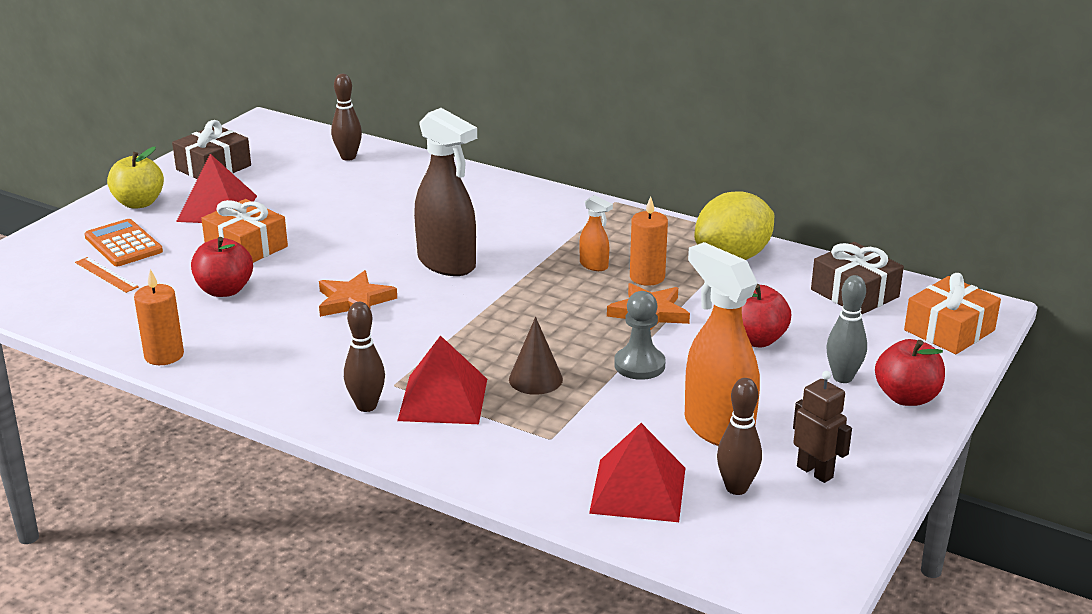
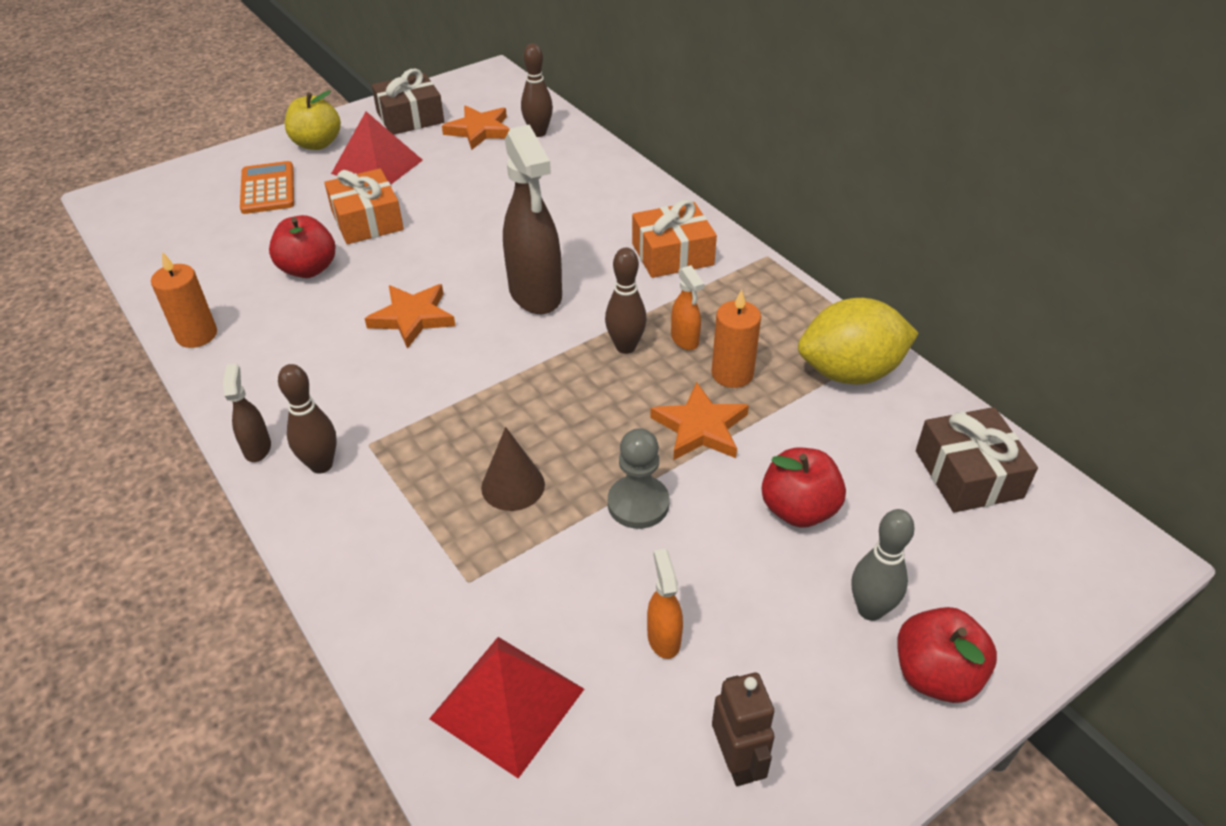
camera: 25 degrees right, 15 degrees up
(106, 274) = (226, 221): orange ruler -> none
(291, 165) = (479, 131): none -> orange star
(299, 410) = (257, 448): none -> brown spray bottle
(443, 399) = (400, 482): red pyramid -> none
(717, 428) = (663, 637): orange spray bottle -> orange spray bottle, size x0.47
(736, 488) = (622, 749): brown bowling pin -> brown bowling pin (625, 347)
(949, 330) = (1061, 577): orange gift -> orange gift (672, 254)

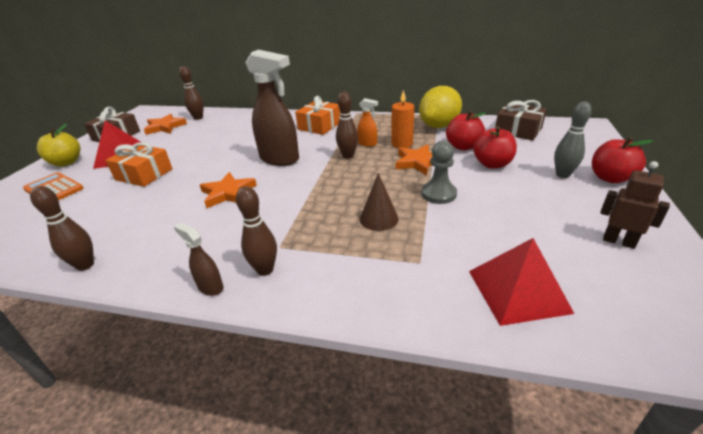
camera: 40 degrees left, 10 degrees down
(197, 335) = (85, 265): orange candle -> brown bowling pin
(308, 269) = (132, 205): red apple -> red apple (463, 146)
(663, 637) = (525, 225): orange spray bottle -> none

